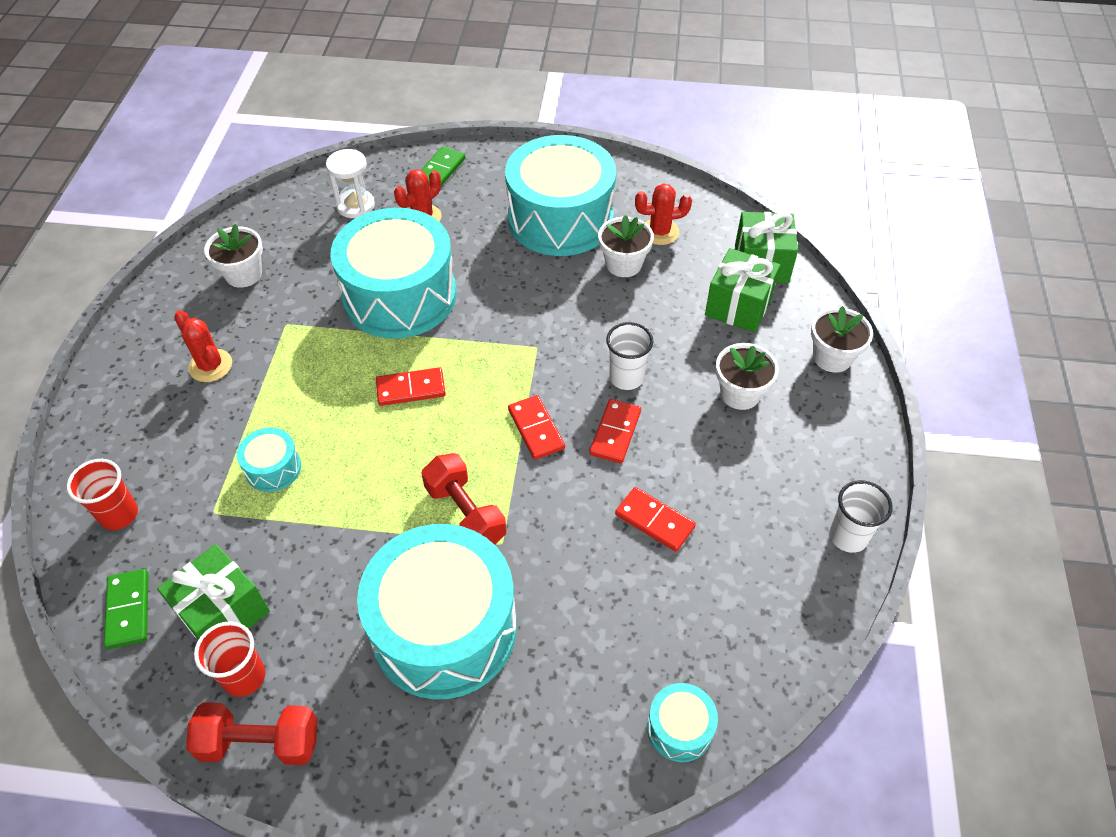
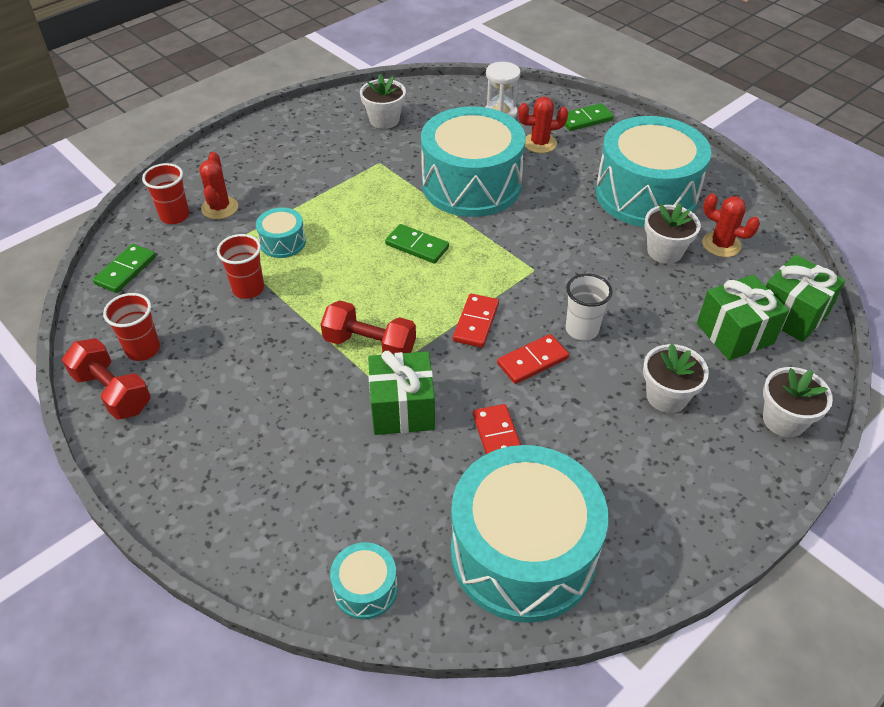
camera: 40 degrees right, 5 degrees down
(210, 366) = (309, 162): red cactus -> red cactus (220, 208)
(223, 612) = (170, 306): green gift -> green gift (402, 409)
(289, 539) = (248, 289): none -> red cup
(411, 389) = (417, 246): red domino -> green domino
(444, 628) = (281, 405): turquoise drum -> turquoise drum (523, 552)
(465, 514) = (370, 345): red dumbbell -> red dumbbell turned 75 degrees counterclockwise
(848, 536) = (650, 560): white cup -> none

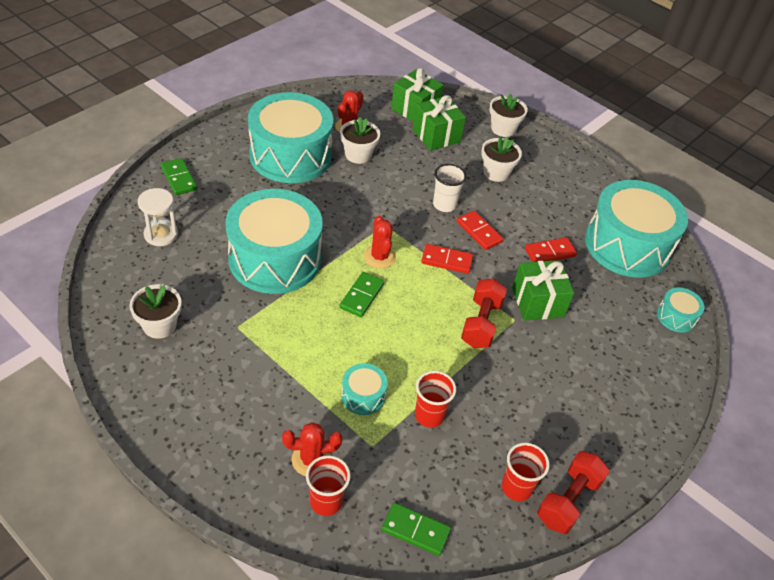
camera: 100 degrees left, 0 degrees up
(540, 143) = (214, 210): red cactus -> red cactus (379, 257)

